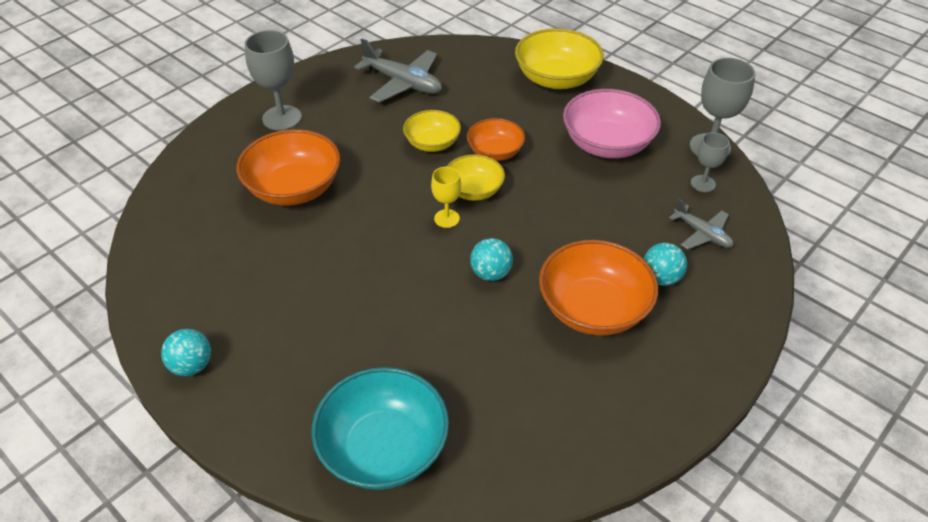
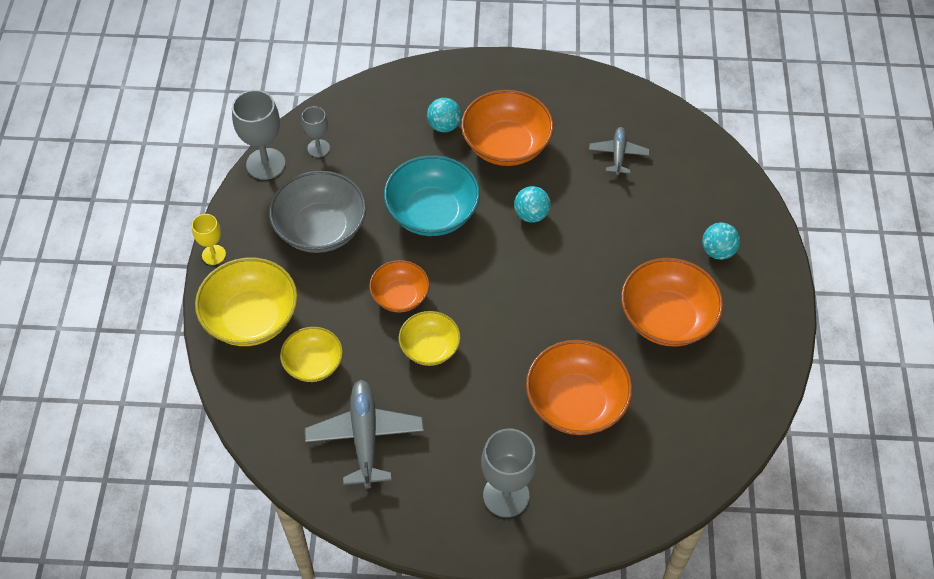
camera: 130 degrees left, 10 degrees up
(192, 366) = (770, 317): turquoise ball -> turquoise ball (717, 251)
(286, 291) = (667, 318): none -> orange bowl
(383, 448) = (706, 180): turquoise bowl -> turquoise bowl (432, 213)
(447, 218) = (505, 275): yellow goblet -> yellow goblet (214, 255)
(474, 190) = (459, 280): yellow bowl -> yellow bowl (313, 364)
(607, 144) = (321, 228): pink bowl -> grey bowl
(702, 234) = (378, 124): grey plane -> grey plane (618, 154)

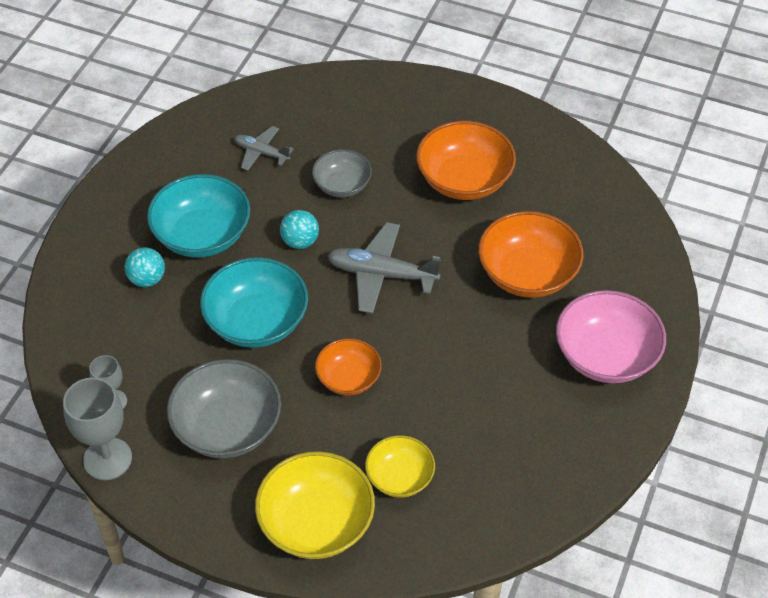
camera: 70 degrees left, 5 degrees down
(214, 255) = (212, 542): yellow goblet -> none
(365, 437) = (504, 453): grey plane -> grey plane (381, 274)
(430, 348) = (422, 370): yellow bowl -> none
(506, 145) = (202, 235): orange bowl -> turquoise bowl
(506, 495) = (606, 356): grey goblet -> pink bowl
(611, 225) = (342, 185): none -> grey bowl
(717, 251) = (408, 121): turquoise ball -> none

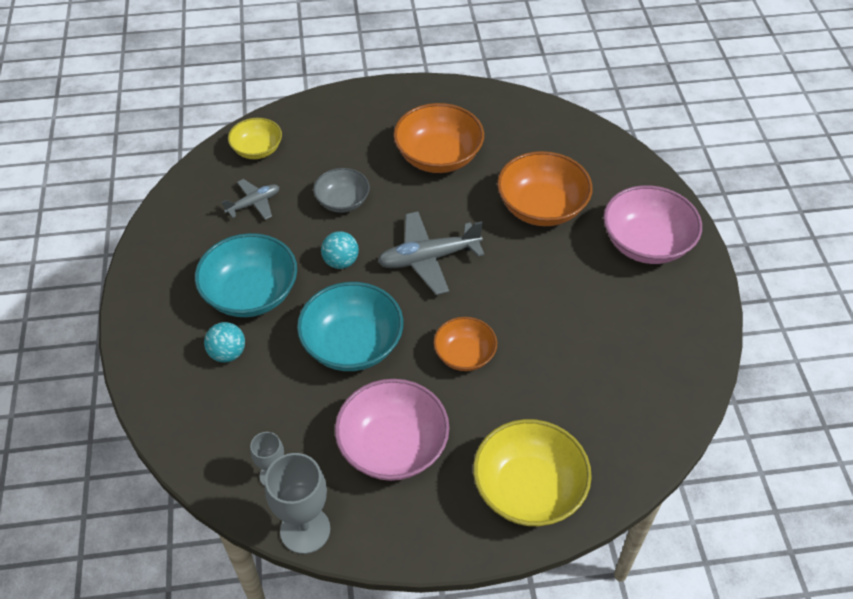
camera: 30 degrees left, 0 degrees up
(227, 427) = (393, 446): grey bowl -> pink bowl
(261, 153) = (254, 203): grey plane -> grey plane turned 150 degrees clockwise
(400, 477) = (566, 415): yellow bowl -> yellow bowl (257, 150)

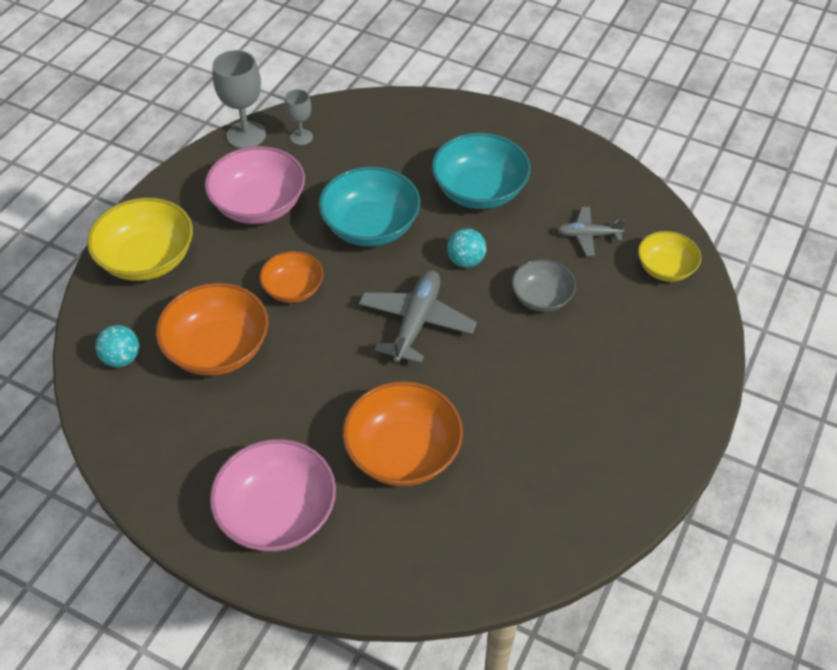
camera: 125 degrees right, 0 degrees up
(227, 353) = (429, 155): turquoise ball -> turquoise ball (122, 358)
(254, 203) = (588, 235): grey plane -> grey plane turned 90 degrees clockwise
(438, 157) = (547, 407): orange bowl -> orange bowl (218, 349)

